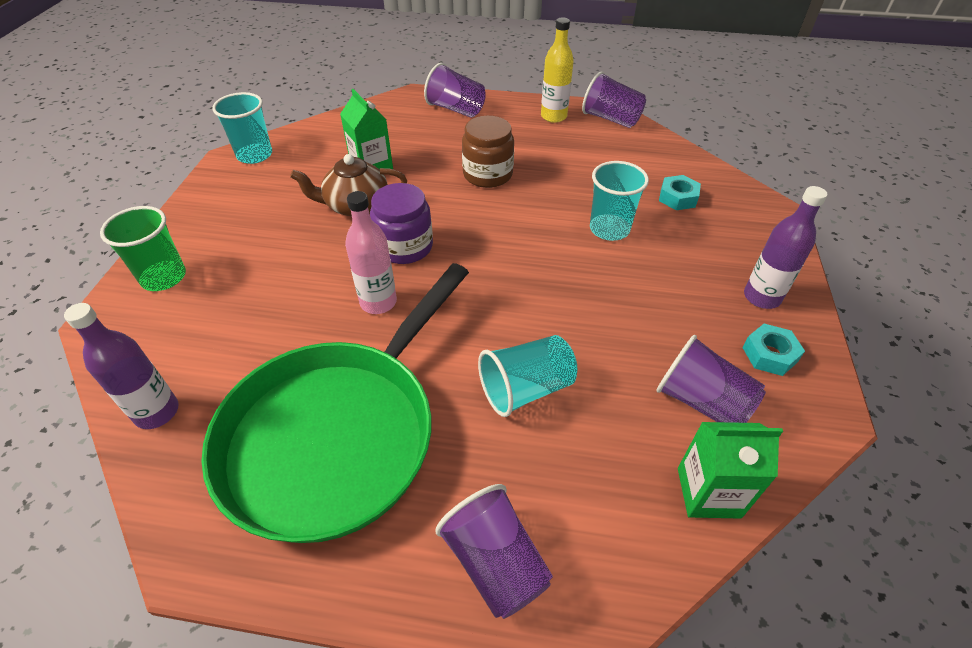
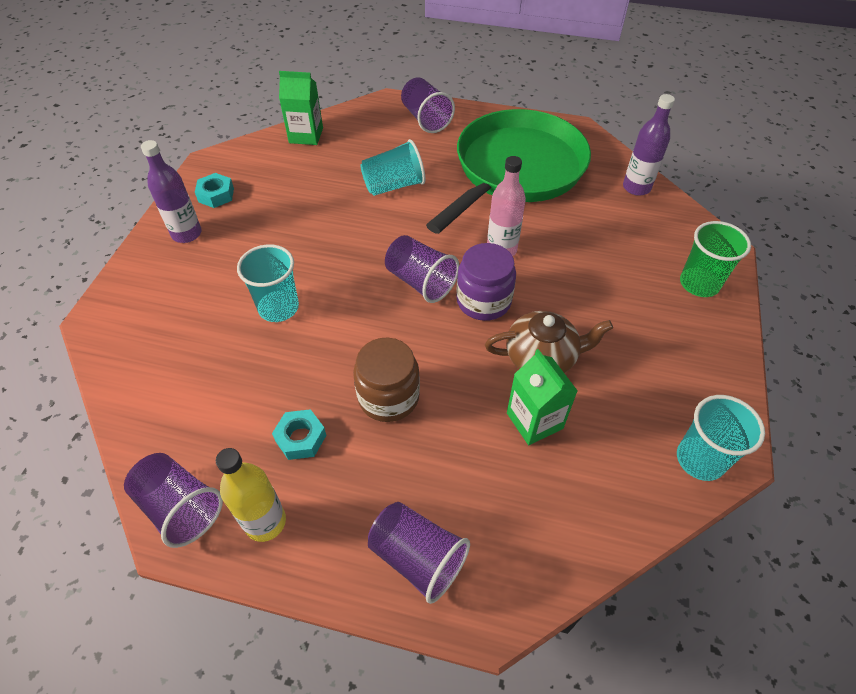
camera: 175 degrees left, 5 degrees up
(678, 198) = (184, 343): turquoise nut -> turquoise nut (301, 438)
(701, 401) = (282, 173): purple cup -> purple cup (420, 282)

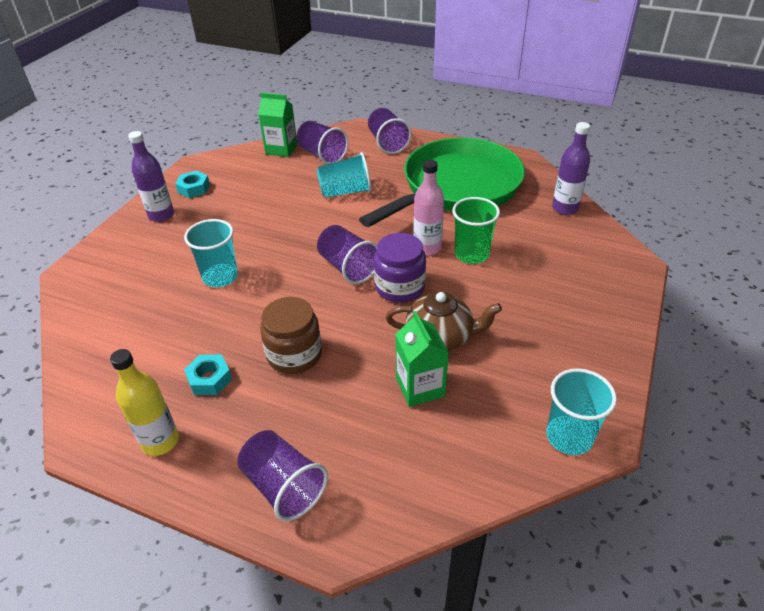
camera: 10 degrees right, 10 degrees down
(180, 507) = (93, 421): purple cup -> purple cup (322, 155)
(699, 284) = (605, 290): green cup -> green cup (471, 254)

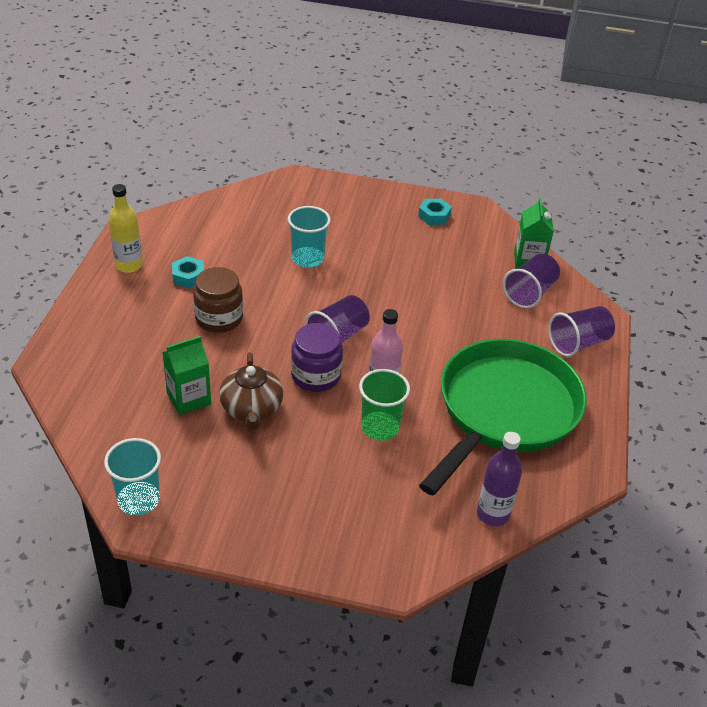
camera: 75 degrees right, 0 degrees up
(161, 215) = (385, 206): purple bottle -> none
(283, 486) = (90, 332): purple cup -> none
(345, 192) = (463, 320): turquoise cup -> none
(456, 187) = (504, 410): green pan -> green pan turned 90 degrees counterclockwise

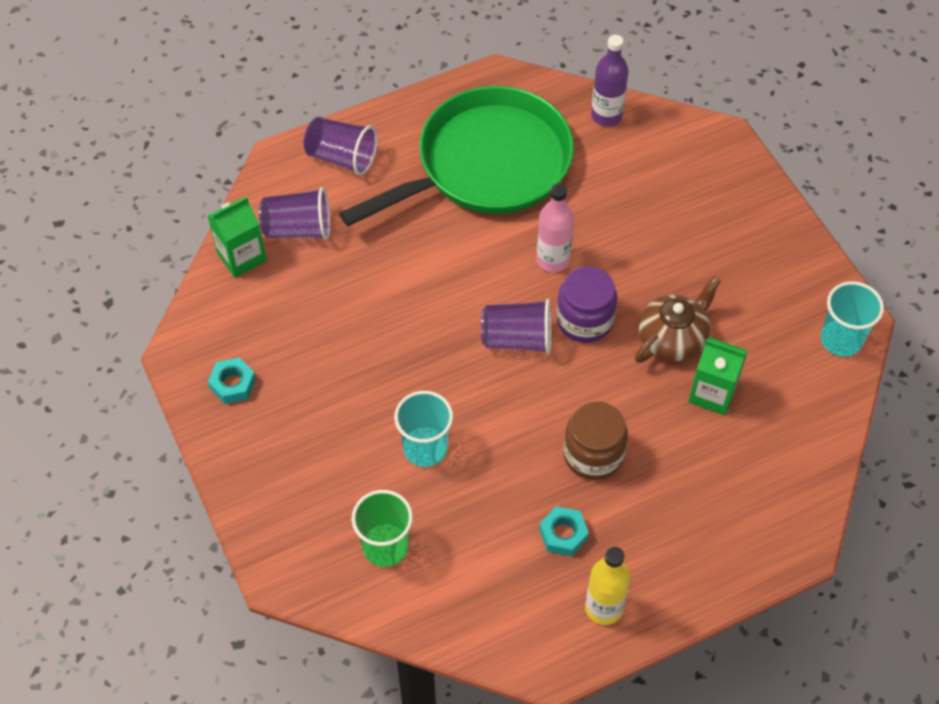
camera: 125 degrees left, 15 degrees up
(380, 427) = (595, 235): green cup -> green cup (385, 546)
(504, 410) = (486, 165): green pan -> green pan turned 150 degrees clockwise

